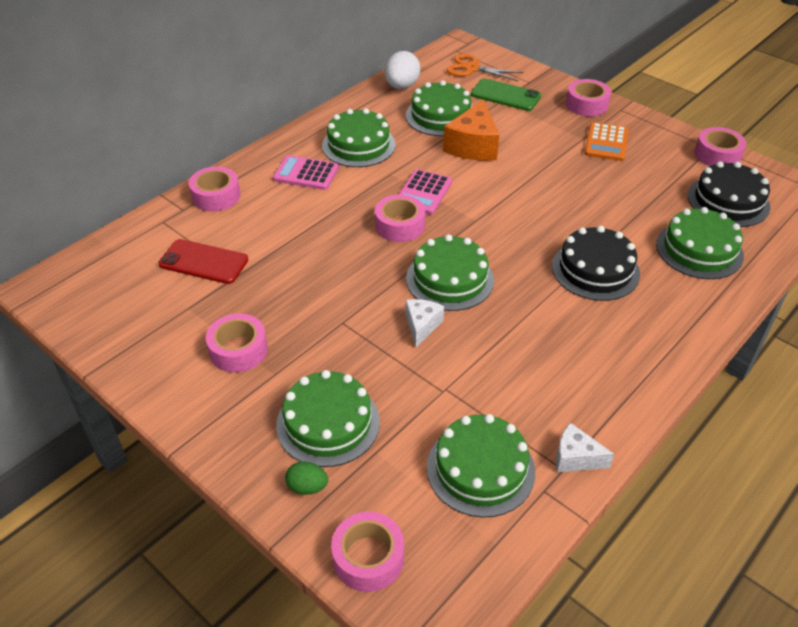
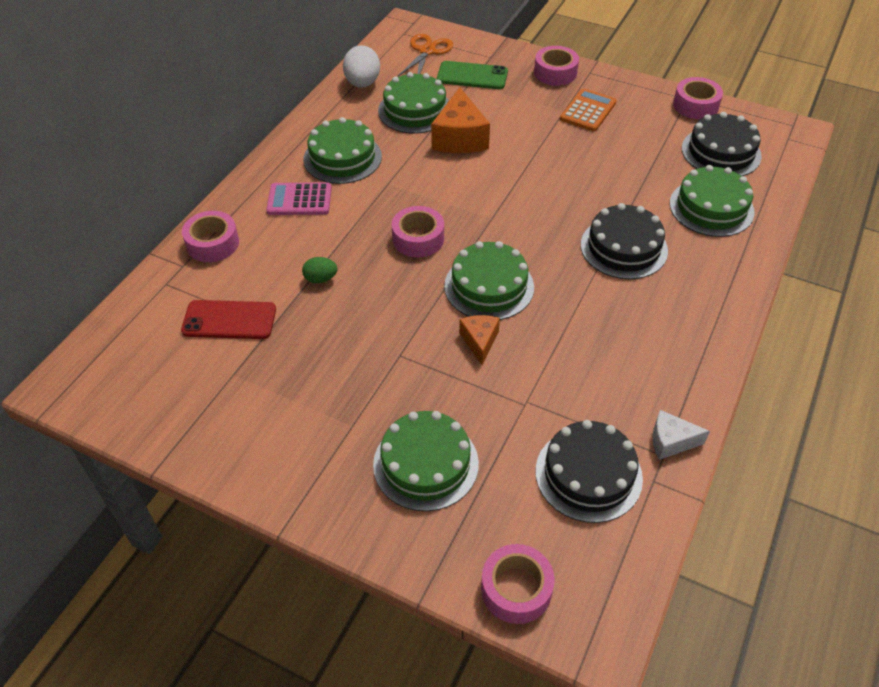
camera: 15 degrees left, 5 degrees up
(238, 350) = (305, 408): pink tape -> none
(307, 487) = (431, 534): green egg -> green egg (320, 279)
(422, 326) = (479, 341): white cheese -> orange cheese
(423, 192) = (429, 198): pink calculator -> none
(472, 68) = (427, 51): orange scissors -> orange scissors turned 105 degrees clockwise
(480, 469) = (588, 474): green cake -> black cake
(606, 142) = (588, 111): orange calculator -> orange calculator turned 150 degrees counterclockwise

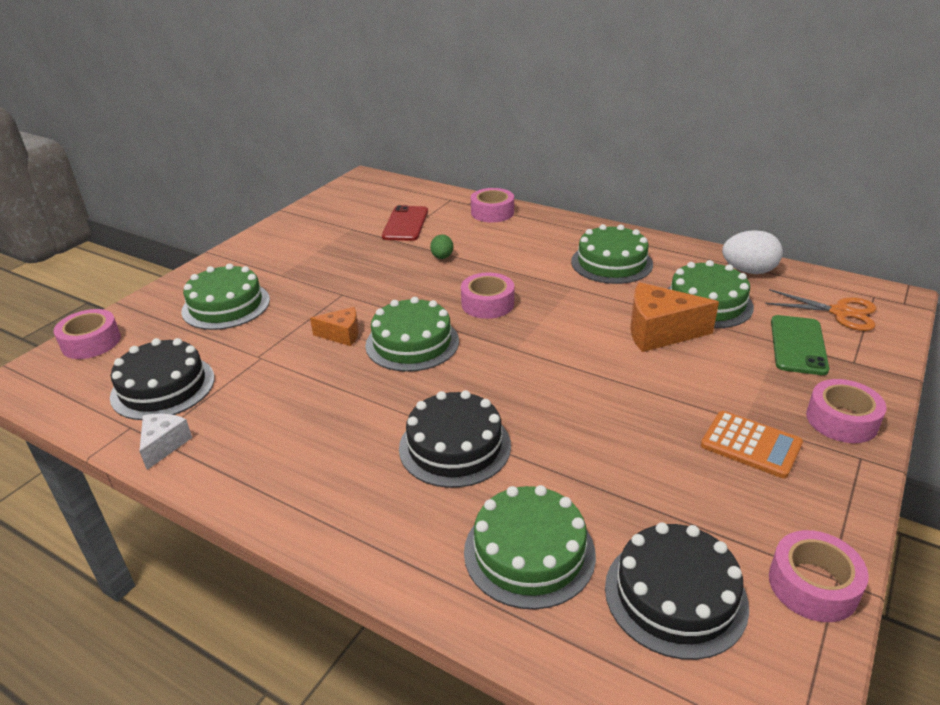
camera: 95 degrees right, 15 degrees down
(299, 200) = (546, 244): pink calculator -> none

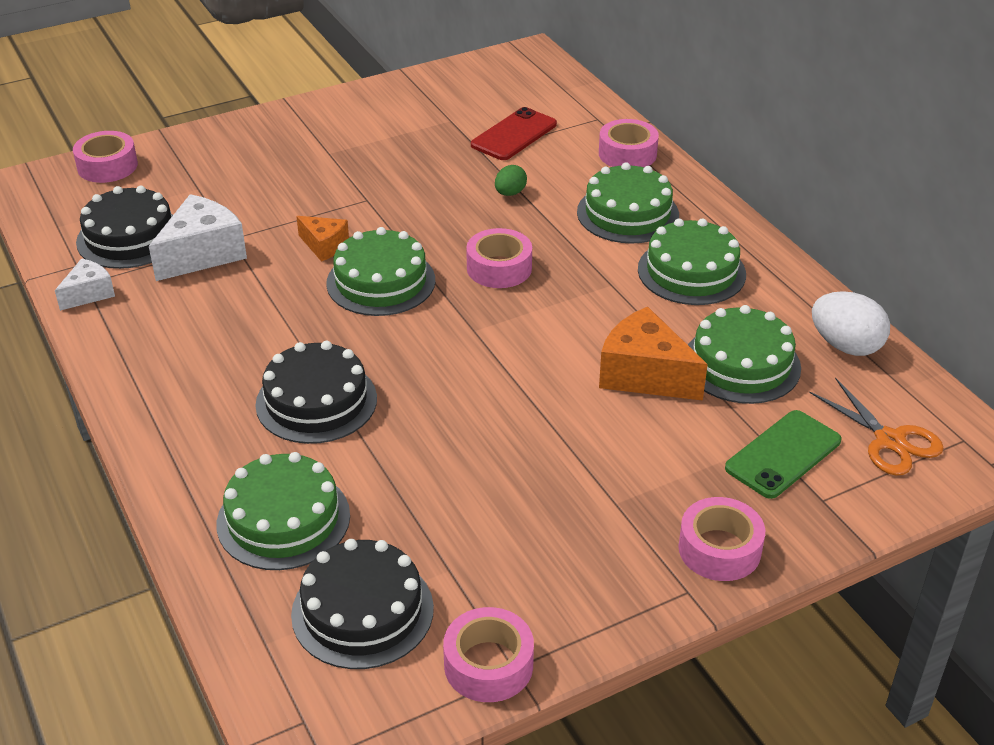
camera: 30 degrees right, 5 degrees up
(226, 305) = (249, 170): green cake -> green cake (627, 213)
(243, 376) = (202, 254): none -> white cheese
(751, 445) = (591, 527): orange calculator -> none

